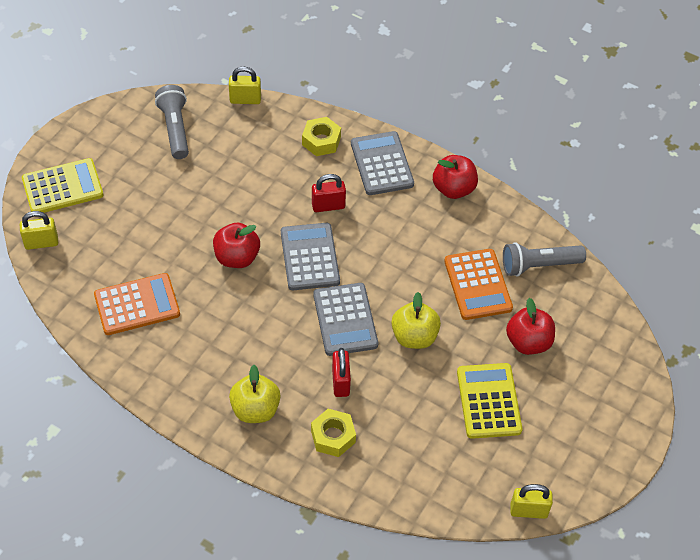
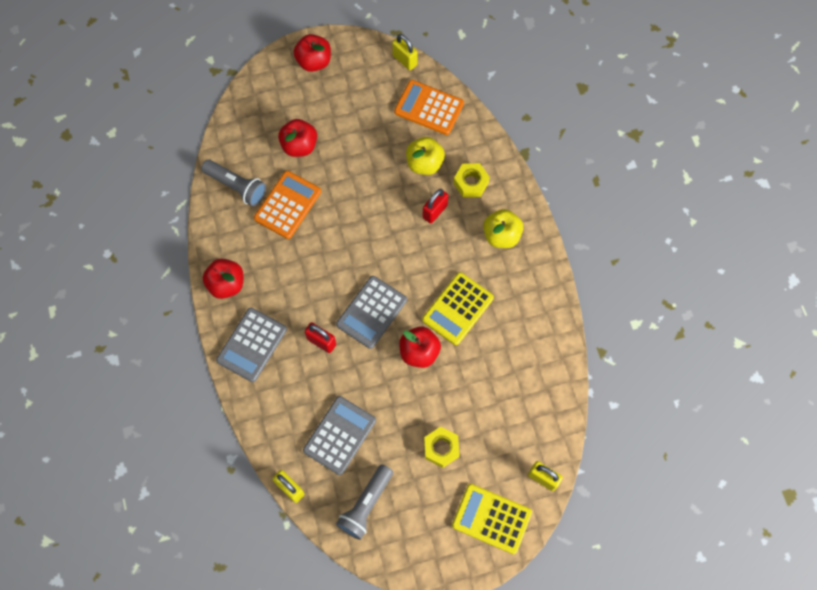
camera: 135 degrees left, 15 degrees up
(137, 304) = (515, 370): orange calculator -> orange calculator (429, 108)
(321, 141) = (273, 401): yellow nut -> yellow nut (441, 448)
(345, 320) = (392, 249): grey calculator -> grey calculator (339, 435)
(414, 337) = (362, 204): yellow apple -> yellow apple (424, 163)
(488, 401) = (361, 131): yellow calculator -> yellow calculator (458, 309)
(611, 432) = (314, 62): none -> red apple

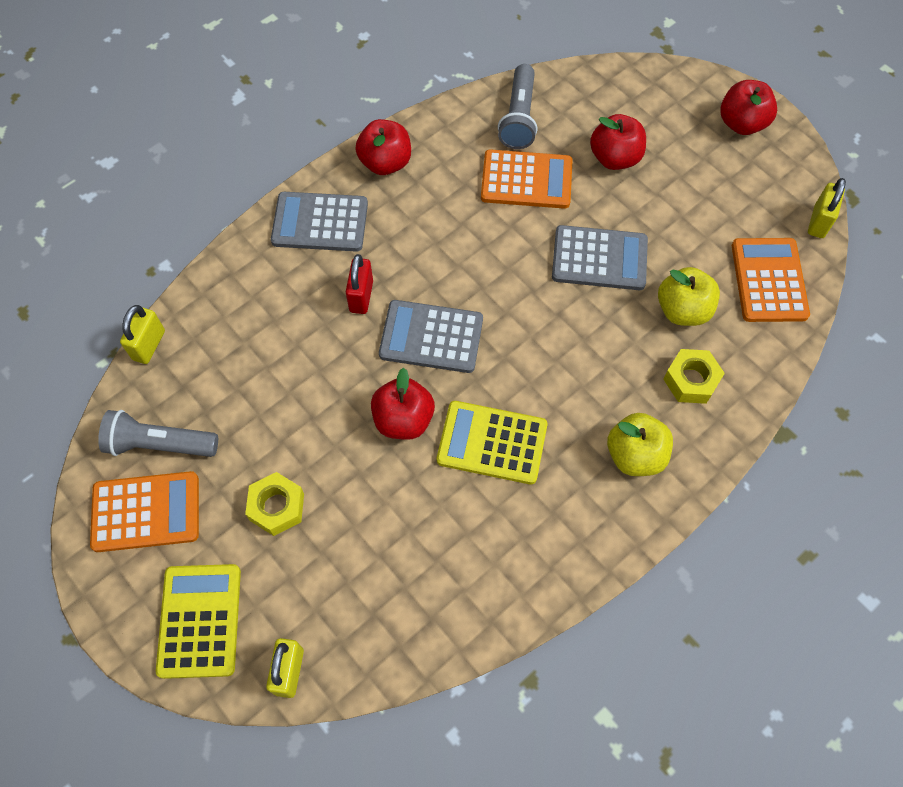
camera: 65 degrees right, 5 degrees down
(339, 435) = (243, 372): grey calculator -> grey calculator (599, 258)
(408, 528) = (146, 512): none -> orange calculator
(435, 211) = (619, 352): red padlock -> none

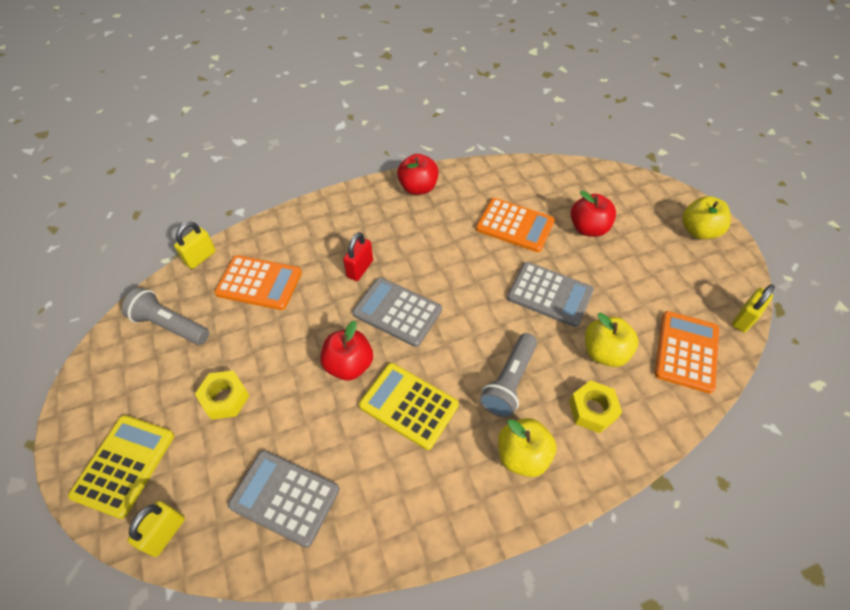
camera: 20 degrees right, 10 degrees down
(146, 512) = (134, 369): orange calculator -> orange calculator (259, 283)
(320, 223) = (355, 213): grey calculator -> grey calculator (284, 497)
(518, 117) = (526, 184): grey flashlight -> grey flashlight (509, 382)
(741, 123) = (698, 231): red apple -> yellow apple

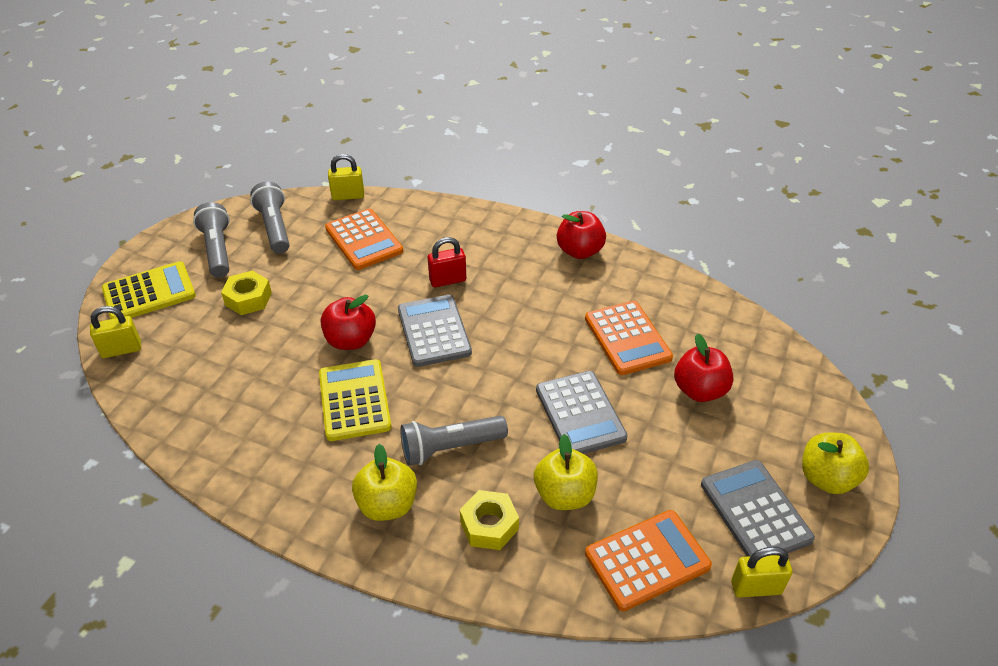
camera: 45 degrees right, 10 degrees down
(141, 380) = (218, 250): none -> grey flashlight
(284, 497) = (204, 388): grey calculator -> grey calculator (755, 512)

